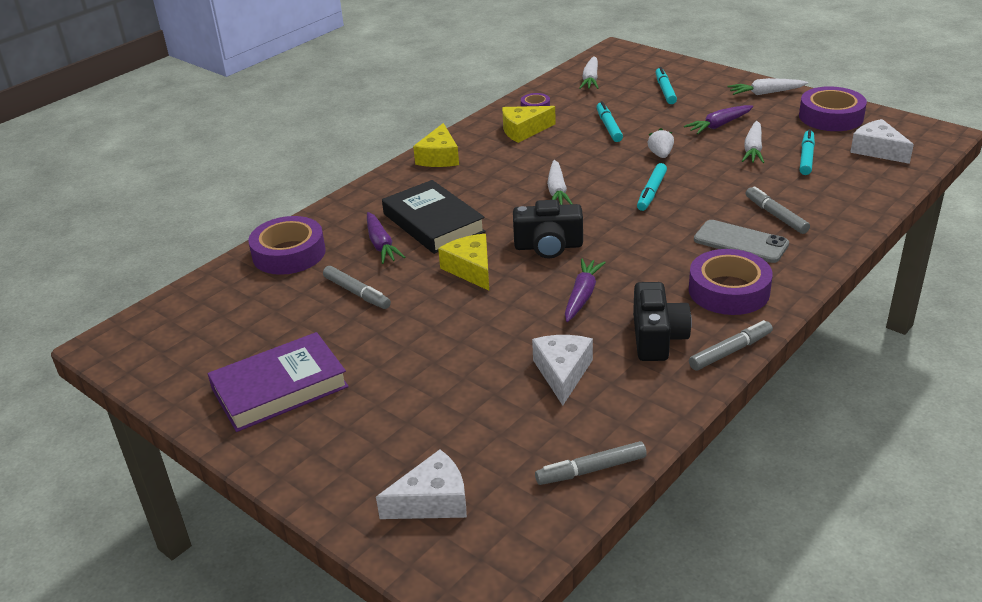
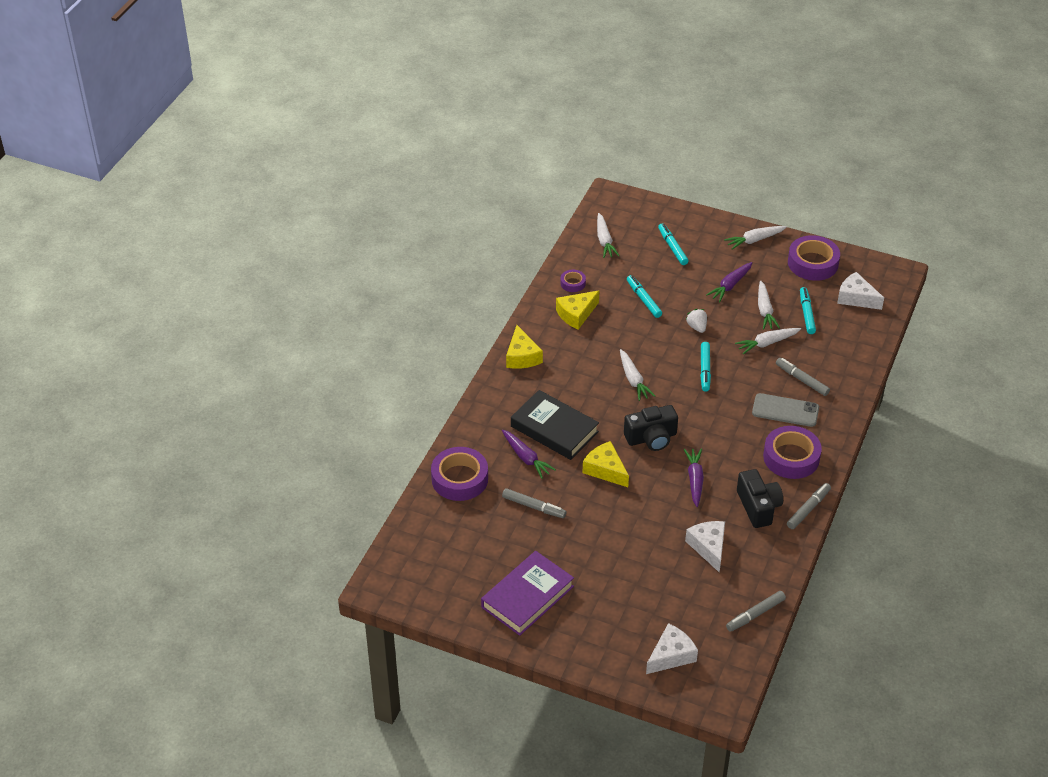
camera: 20 degrees left, 10 degrees up
(743, 177) = (767, 343): none -> white carrot

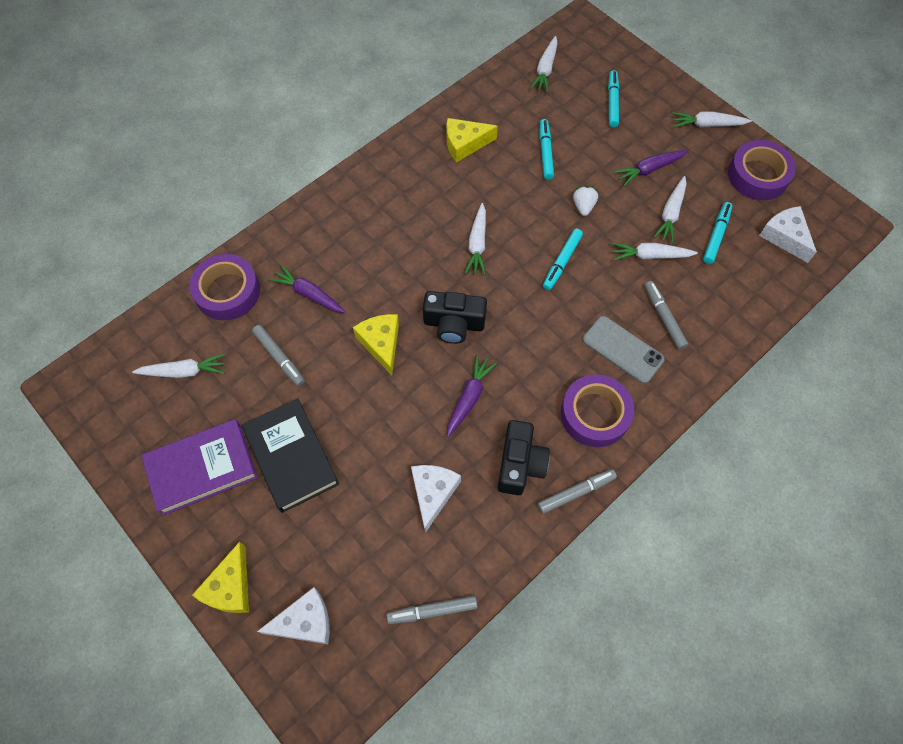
camera: 25 degrees right, 20 degrees up
(465, 542) = (184, 371): none -> white carrot
(522, 356) = (380, 172): yellow cheese -> yellow cheese (230, 587)
(526, 458) = (309, 294): purple carrot -> purple carrot turned 135 degrees clockwise
(554, 429) = (359, 271): black book -> black book (291, 457)
(573, 283) = (483, 107): purple tape -> none

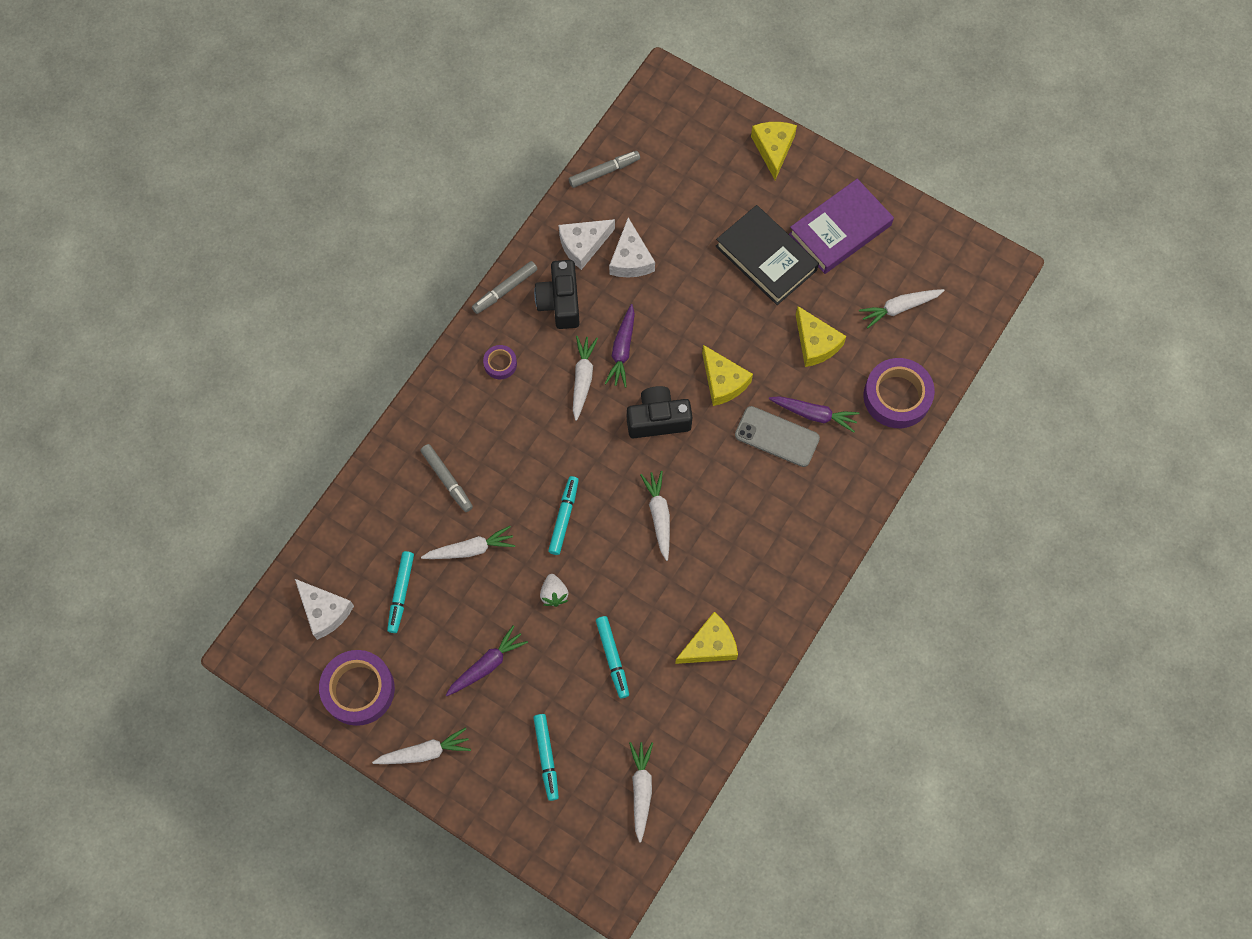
camera: 165 degrees right, 5 degrees up
(279, 357) = (815, 343): grey marker -> yellow cheese
(305, 622) = (703, 140): white cheese -> white cheese (583, 245)
(595, 414) = (500, 364): purple tape -> purple tape, size x0.49
(622, 349) = (484, 434): grey phone -> grey phone (777, 436)
(670, 214) = (454, 609): white carrot -> white carrot (582, 379)

